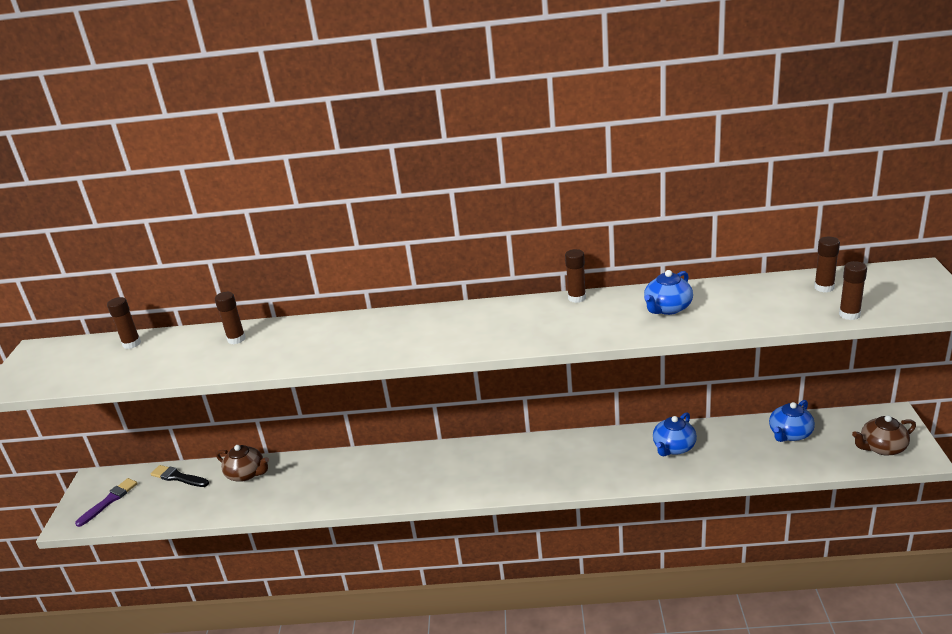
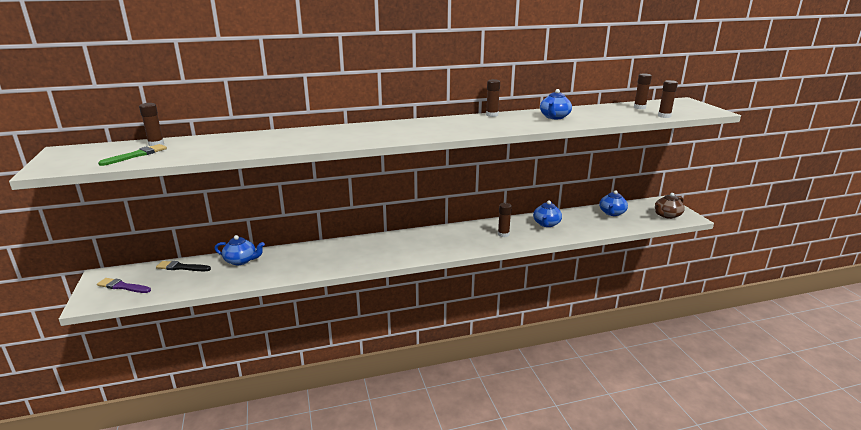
camera: 20 degrees left, 5 degrees down
(103, 366) = (136, 155): none -> green brush
(109, 501) = (122, 286): purple brush -> purple brush turned 90 degrees counterclockwise
(236, 339) = (249, 139): brown glue stick -> brown glue stick (503, 234)
(246, 474) = (241, 260): brown teapot -> blue teapot

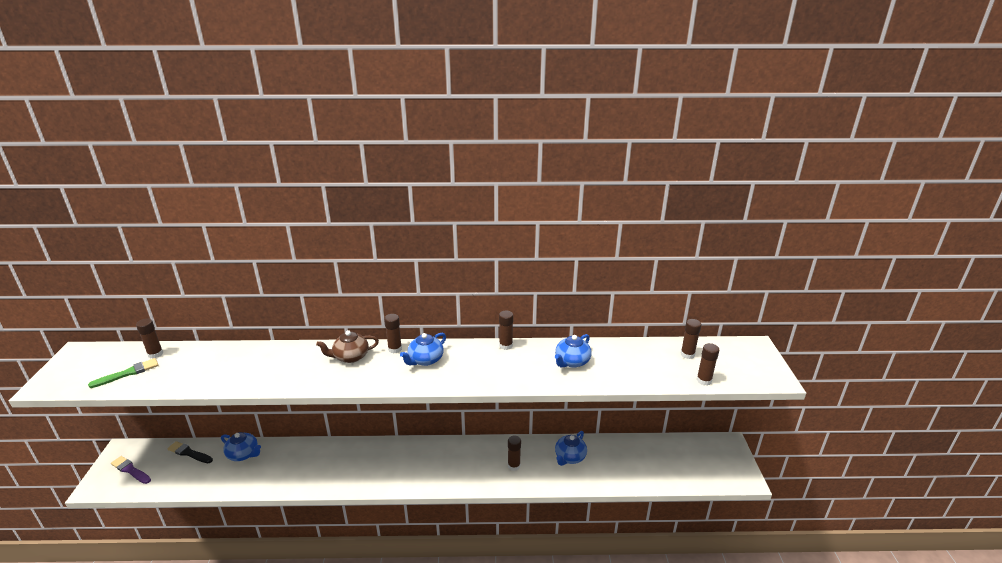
camera: 15 degrees right, 5 degrees up
(396, 123) = (395, 349): none -> brown glue stick
(612, 213) = (655, 452): blue teapot -> blue teapot (425, 360)
(667, 215) = (719, 469): brown teapot -> brown teapot (350, 357)

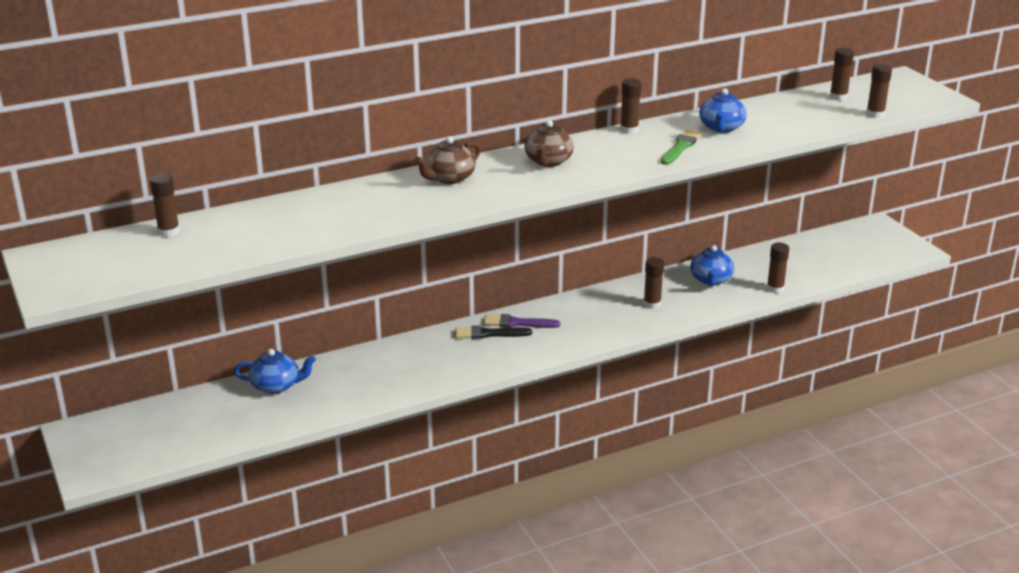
camera: 25 degrees left, 0 degrees up
(128, 373) = (161, 256): green brush -> green brush (680, 147)
(130, 470) = (122, 444): purple brush -> purple brush (518, 323)
(189, 453) = (191, 406): black brush -> black brush (489, 334)
(395, 349) = (496, 160): brown glue stick -> brown glue stick (775, 289)
(425, 360) = (548, 161): blue teapot -> brown teapot

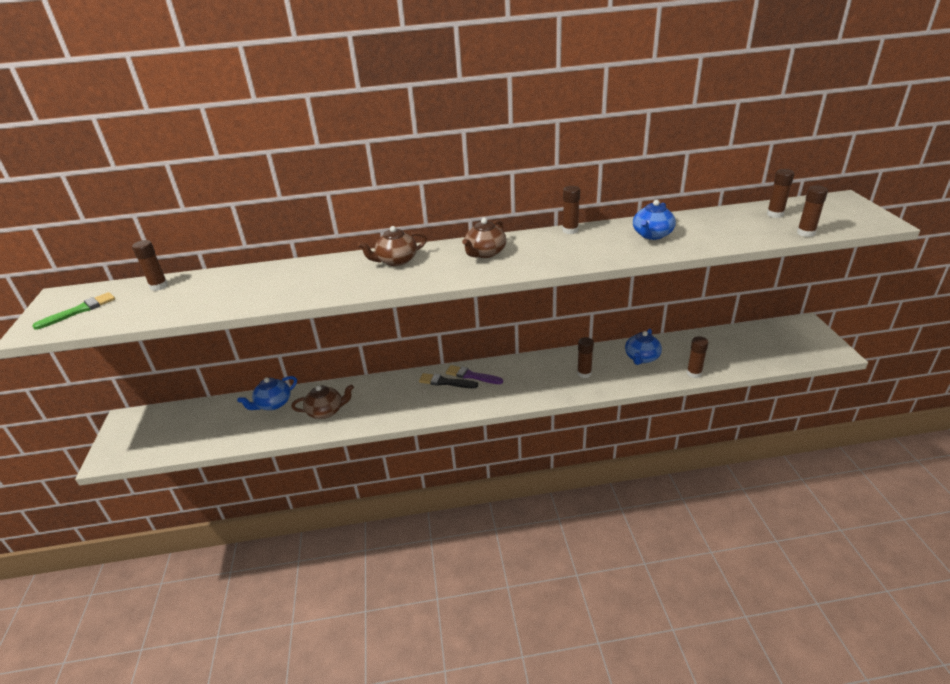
camera: 20 degrees right, 5 degrees up
(276, 386) = (273, 404): blue teapot -> blue teapot turned 120 degrees clockwise
(354, 384) = (326, 411): none -> brown teapot
(680, 147) = (606, 250): green brush -> green brush (79, 310)

